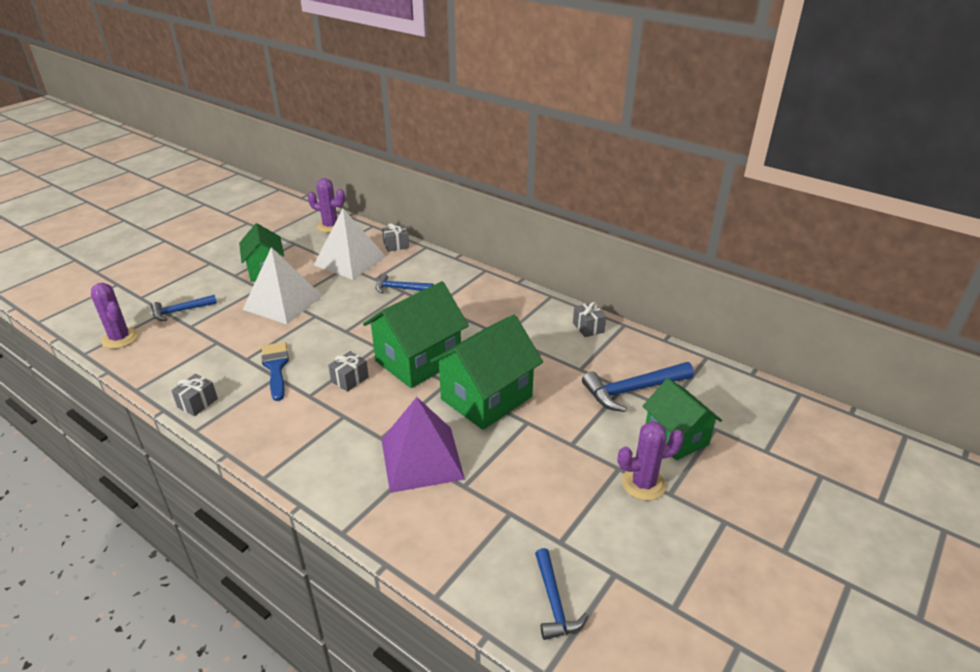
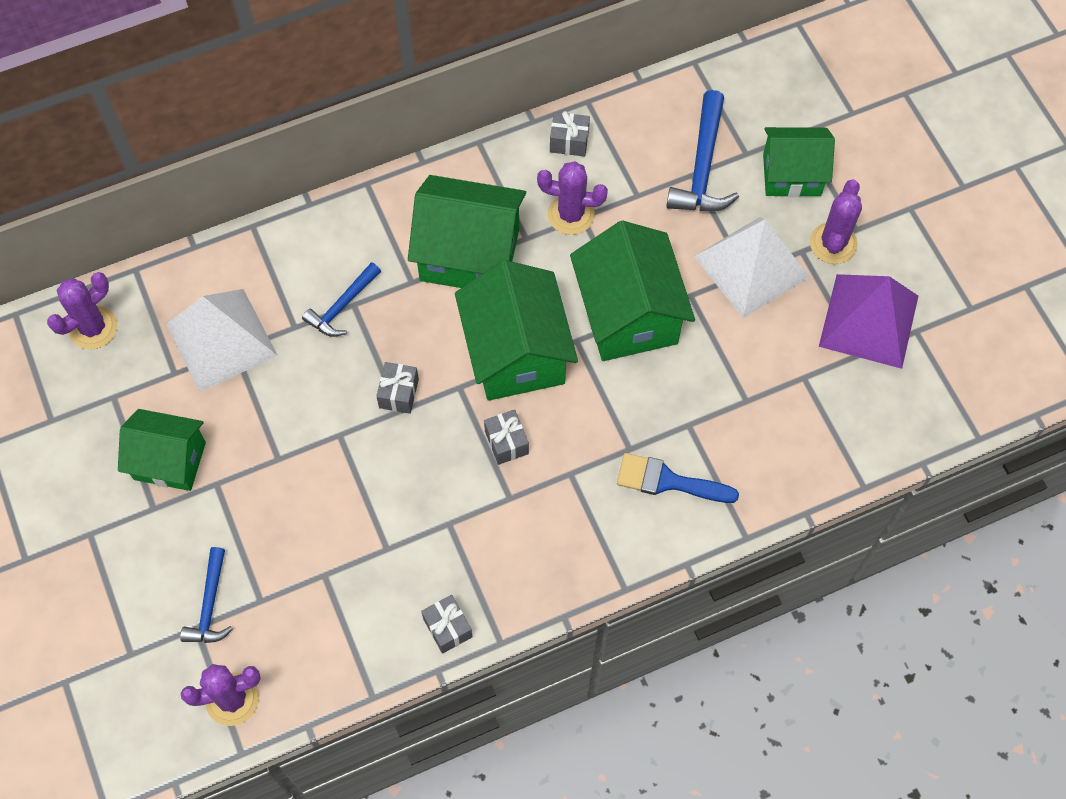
camera: 60 degrees left, 30 degrees up
(276, 367) = (429, 518): blue brush -> blue brush (667, 481)
(283, 302) = (277, 464): white pyramid -> white pyramid (751, 266)
(396, 245) = (220, 262): grey gift -> grey gift (399, 393)
(421, 458) = (685, 422): purple pyramid -> purple pyramid (868, 321)
(472, 319) = (469, 254): none -> green house
(537, 347) = (571, 214): none -> purple cactus
(554, 602) = (919, 395): blue hammer -> none

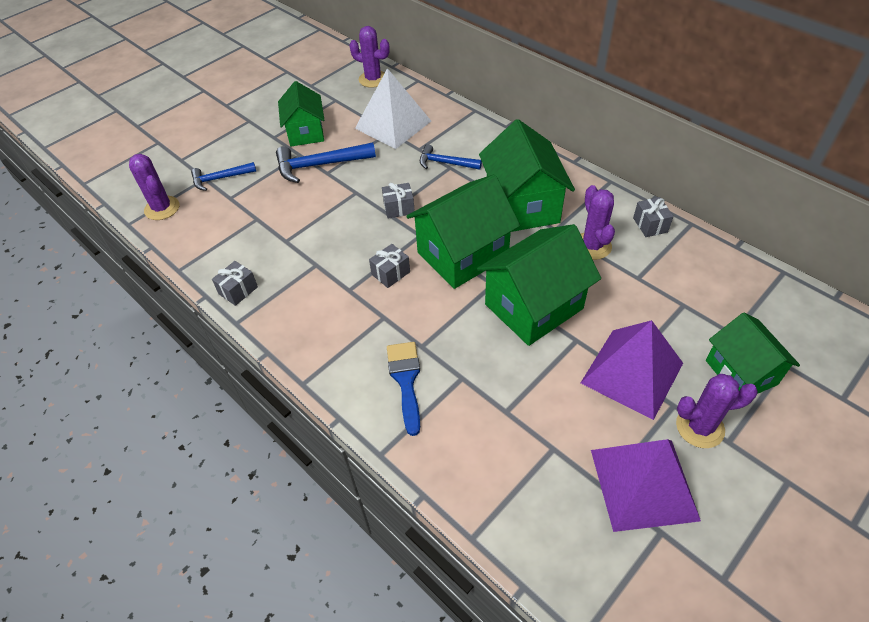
camera: 70 degrees right, 15 degrees down
(702, 167) = (696, 309): blue hammer -> blue hammer (320, 165)
(751, 266) = (632, 372): white pyramid -> purple pyramid

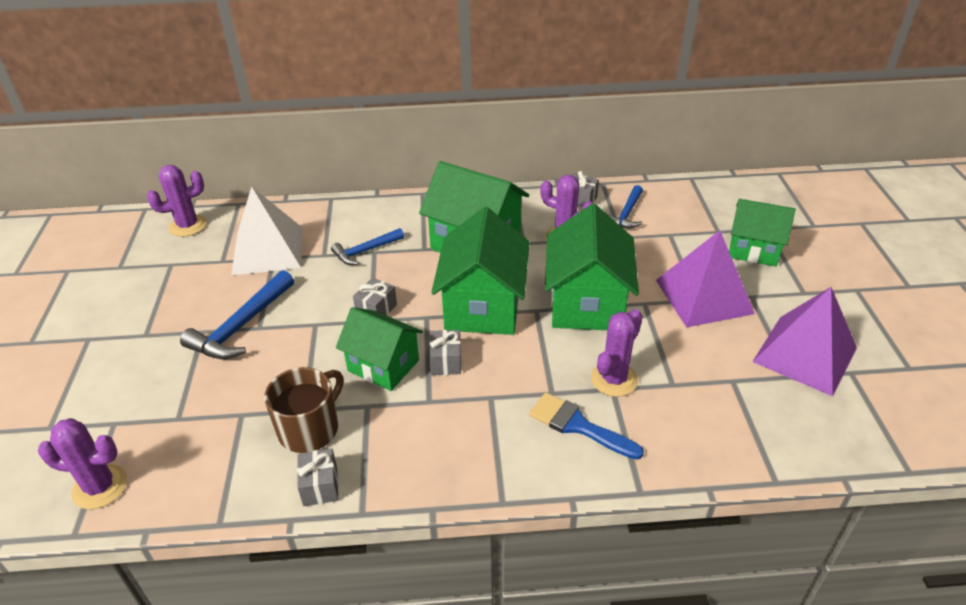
camera: 50 degrees left, 10 degrees down
(220, 178) = (137, 410): blue hammer -> blue hammer (626, 214)
(274, 254) = (310, 428): none -> brown mug
(305, 132) = (180, 309): green house -> green house (383, 365)
(700, 427) = (781, 297): purple cactus -> purple cactus (614, 379)

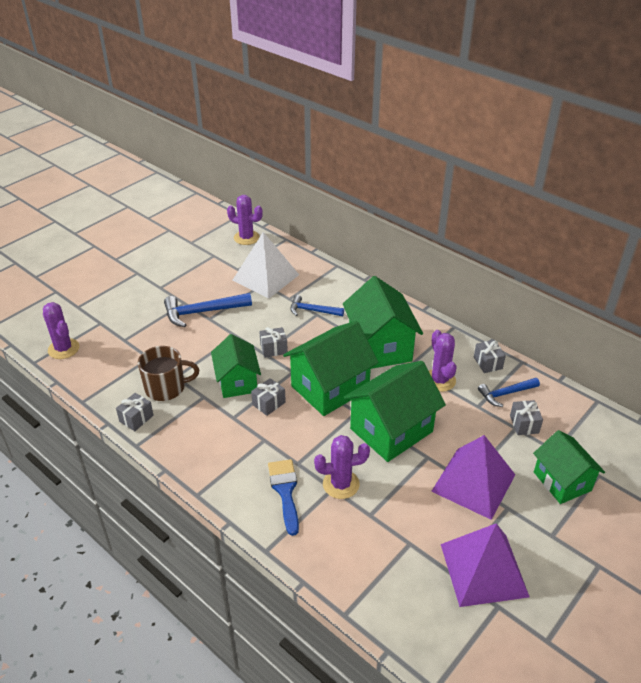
camera: 45 degrees right, 0 degrees up
(671, 227) = (524, 424): none -> grey gift

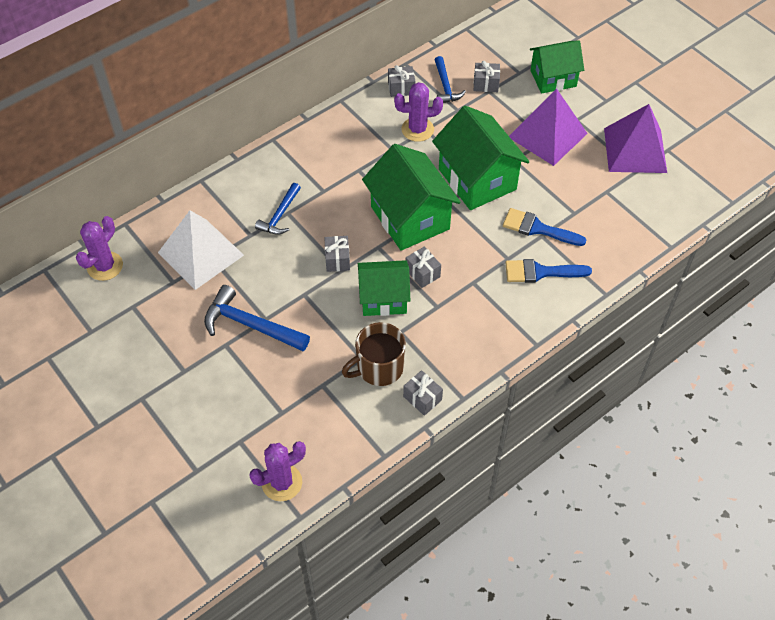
camera: 80 degrees left, 15 degrees up
(166, 388) = (378, 367): brown mug -> brown mug turned 120 degrees counterclockwise
(203, 312) = (251, 325): blue hammer -> blue hammer turned 120 degrees clockwise
(341, 484) = (537, 228): purple cactus -> blue brush
(380, 347) = (357, 166): green house -> none

